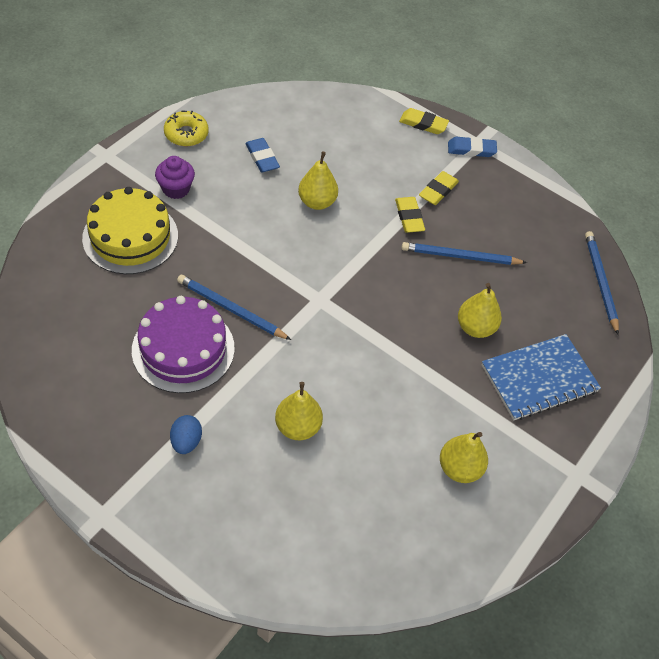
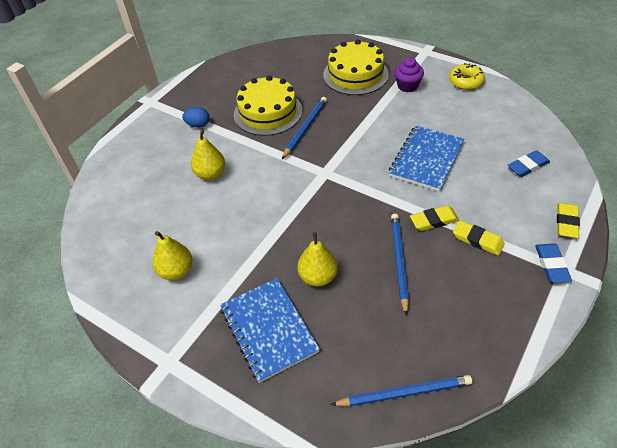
camera: 95 degrees right, 5 degrees down
(183, 349) = (268, 112): purple cake -> yellow cake
(262, 158) = (461, 122): blue eraser -> blue eraser (527, 166)
(317, 202) = (426, 159): yellow pear -> blue notebook

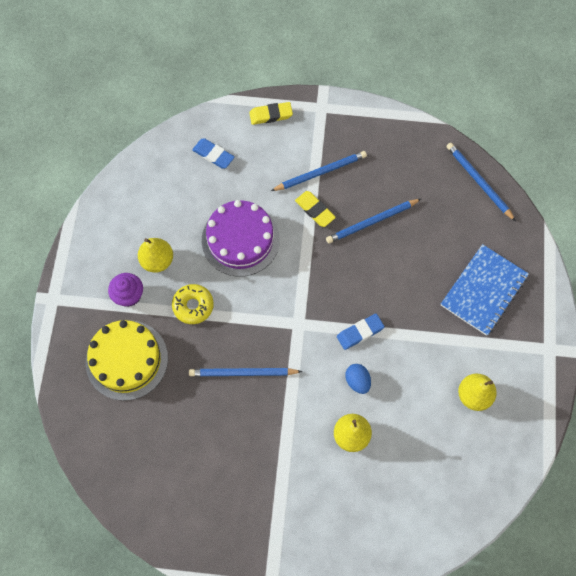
camera: 120 degrees left, 20 degrees up
(198, 125) = (286, 496): blue egg -> blue egg (357, 381)
(268, 112) = (232, 427): yellow cake -> none
(318, 277) = (418, 276): yellow pear -> yellow pear (157, 260)
(426, 159) = (240, 239): blue notebook -> purple cake
(465, 81) = (99, 239): yellow donut -> yellow donut (193, 306)
(477, 240) = (320, 172): yellow eraser -> blue pencil
(551, 265) = (321, 117): blue eraser -> blue eraser (360, 332)

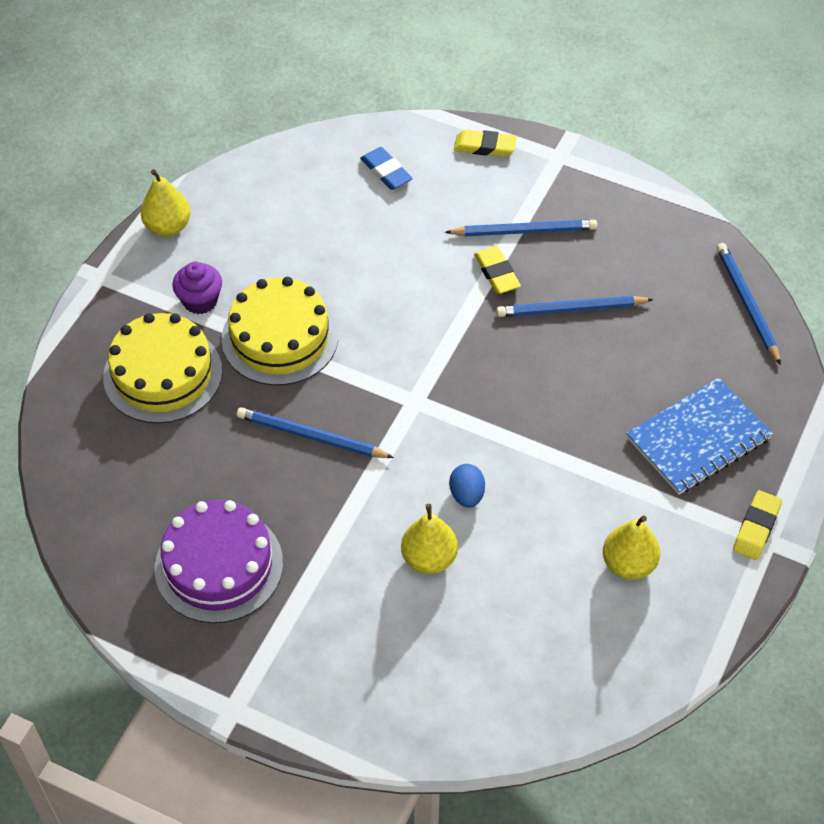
camera: 20 degrees right, 15 degrees down
(157, 260) = (256, 272): yellow pear -> yellow pear (168, 226)
(193, 306) = (280, 338): yellow donut -> yellow cake
(240, 239) = (379, 279): purple cake -> purple cake (219, 565)
(360, 332) = (496, 437): blue eraser -> none
(540, 342) = (756, 528): none -> yellow eraser

